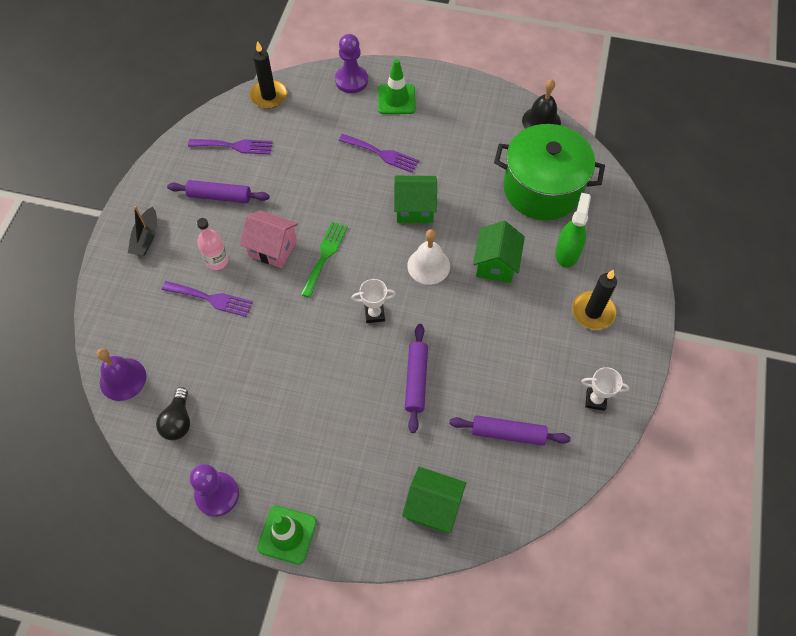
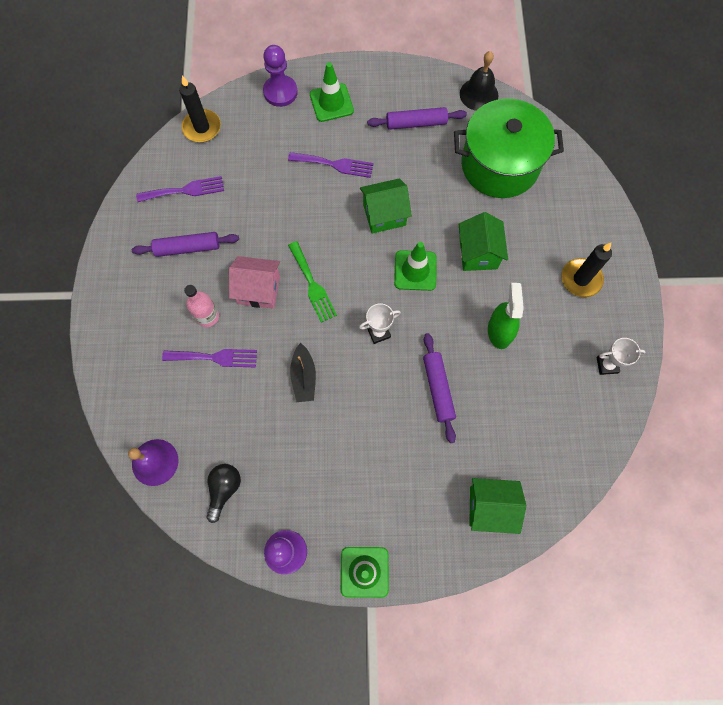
camera: 15 degrees left, 10 degrees up
(146, 238) = (128, 310): black boat -> black boat (304, 377)
(178, 421) = (224, 489): black light bulb -> black light bulb turned 150 degrees counterclockwise
(325, 255) = (312, 285): green fork -> green fork turned 150 degrees clockwise
(428, 265) = (415, 270): white bell -> green traffic cone
(508, 433) = (537, 418): purple rolling pin -> purple rolling pin (416, 123)
(567, 252) = (541, 225): green spray bottle -> green spray bottle (499, 331)

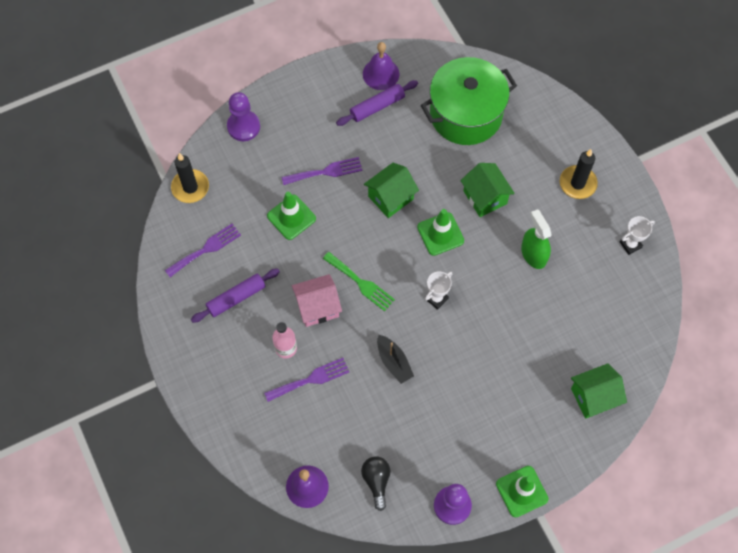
camera: 25 degrees left, 5 degrees down
(331, 103) = (294, 118): green traffic cone -> green traffic cone (291, 217)
(435, 94) = (381, 74): none -> purple bell
(438, 389) = (507, 323): purple rolling pin -> none
(479, 94) = (418, 59): black bell -> none

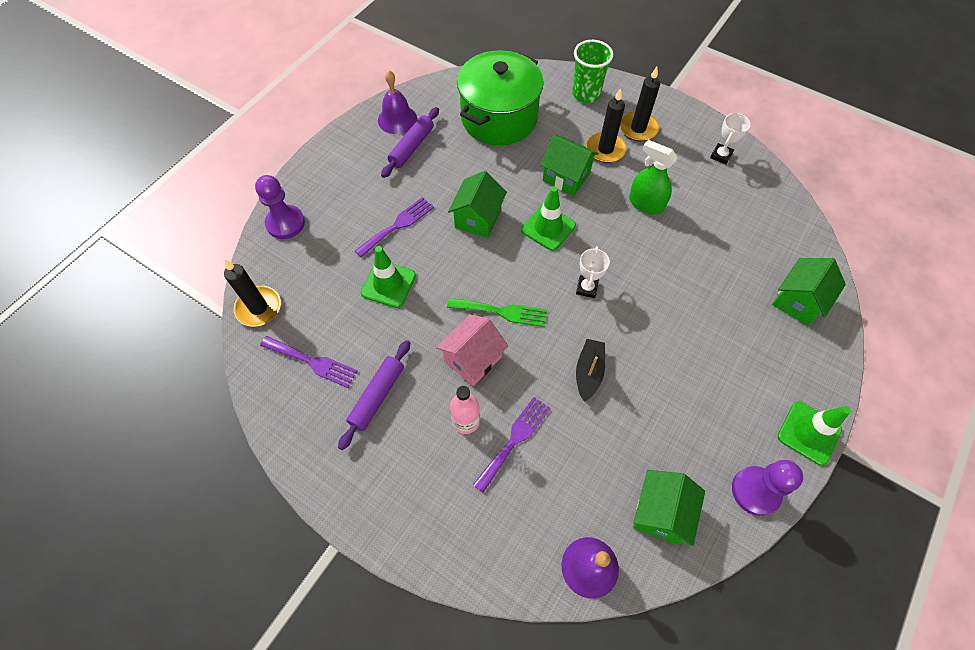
camera: 30 degrees left, 5 degrees down
(206, 249) = (312, 362): purple fork -> purple fork turned 90 degrees clockwise
(376, 481) = (660, 513): black light bulb -> green house
(394, 362) = (588, 372): black boat -> black boat turned 105 degrees counterclockwise
(535, 189) = (605, 149): none -> black candle
(556, 127) = (586, 94): none -> green cup

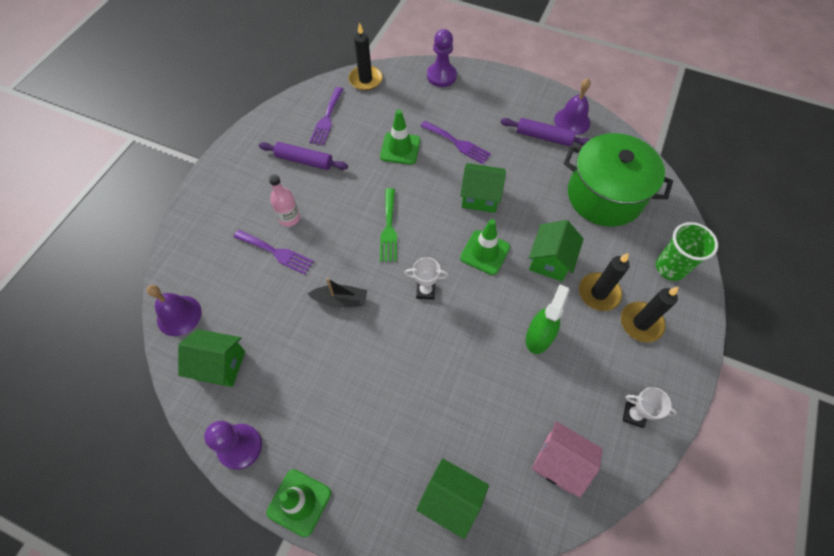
camera: 80 degrees right, 0 degrees up
(472, 359) = (342, 214): pink house -> pink house (559, 462)

